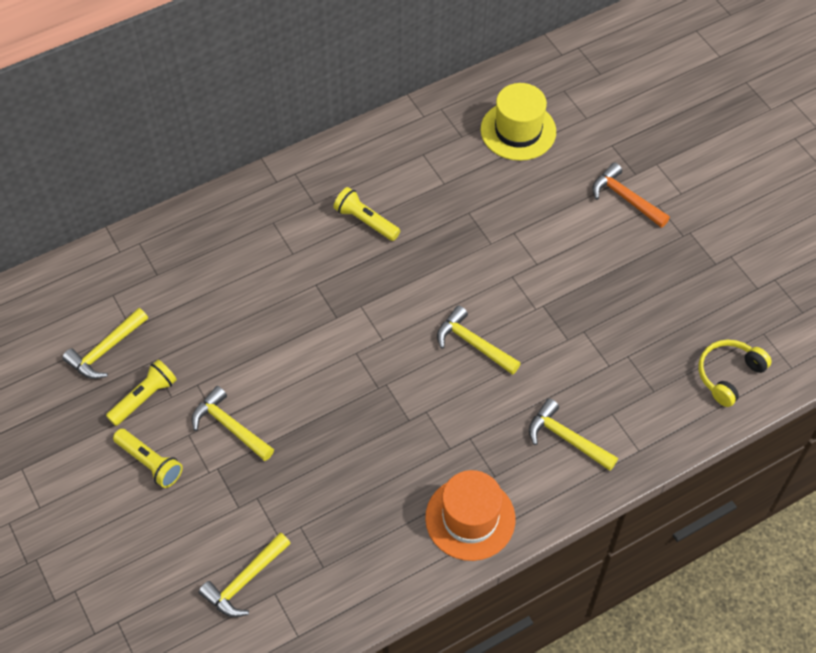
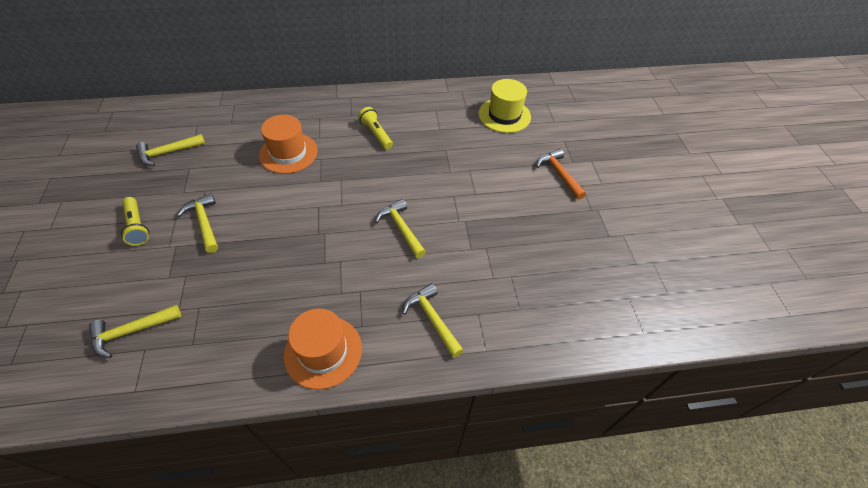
camera: 20 degrees right, 5 degrees down
(144, 398) = (167, 187): yellow flashlight -> none
(268, 292) = (288, 153): none -> orange hat
(728, 375) = (587, 319): yellow headphones -> none

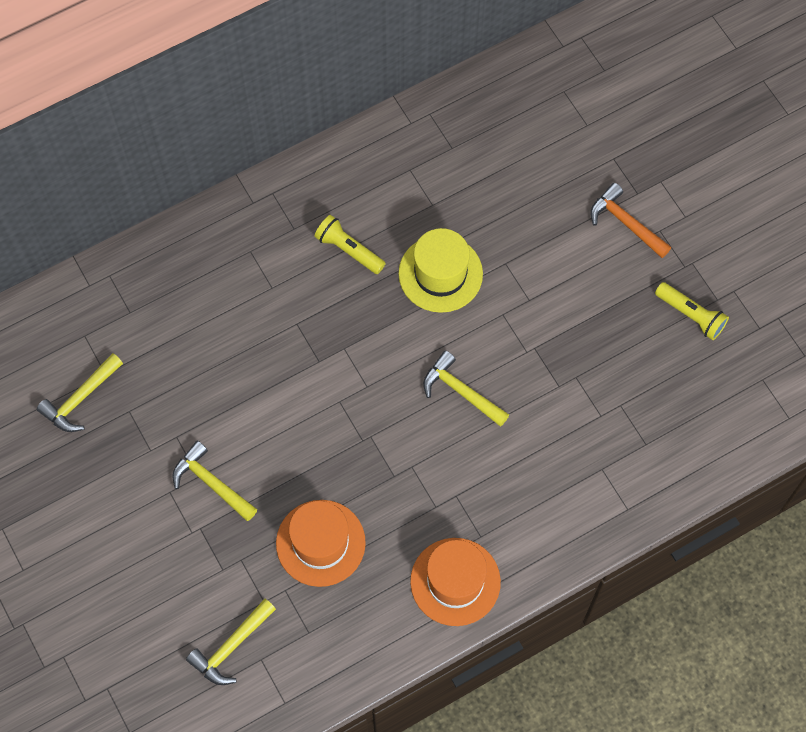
camera: 20 degrees left, 15 degrees up
(137, 226) = (132, 522): yellow flashlight -> yellow flashlight (691, 315)
(288, 153) = (247, 332): orange hat -> orange hat (320, 543)
(432, 319) = (554, 496): yellow hammer -> none
(504, 115) = (513, 141): yellow hat -> yellow hat (440, 274)

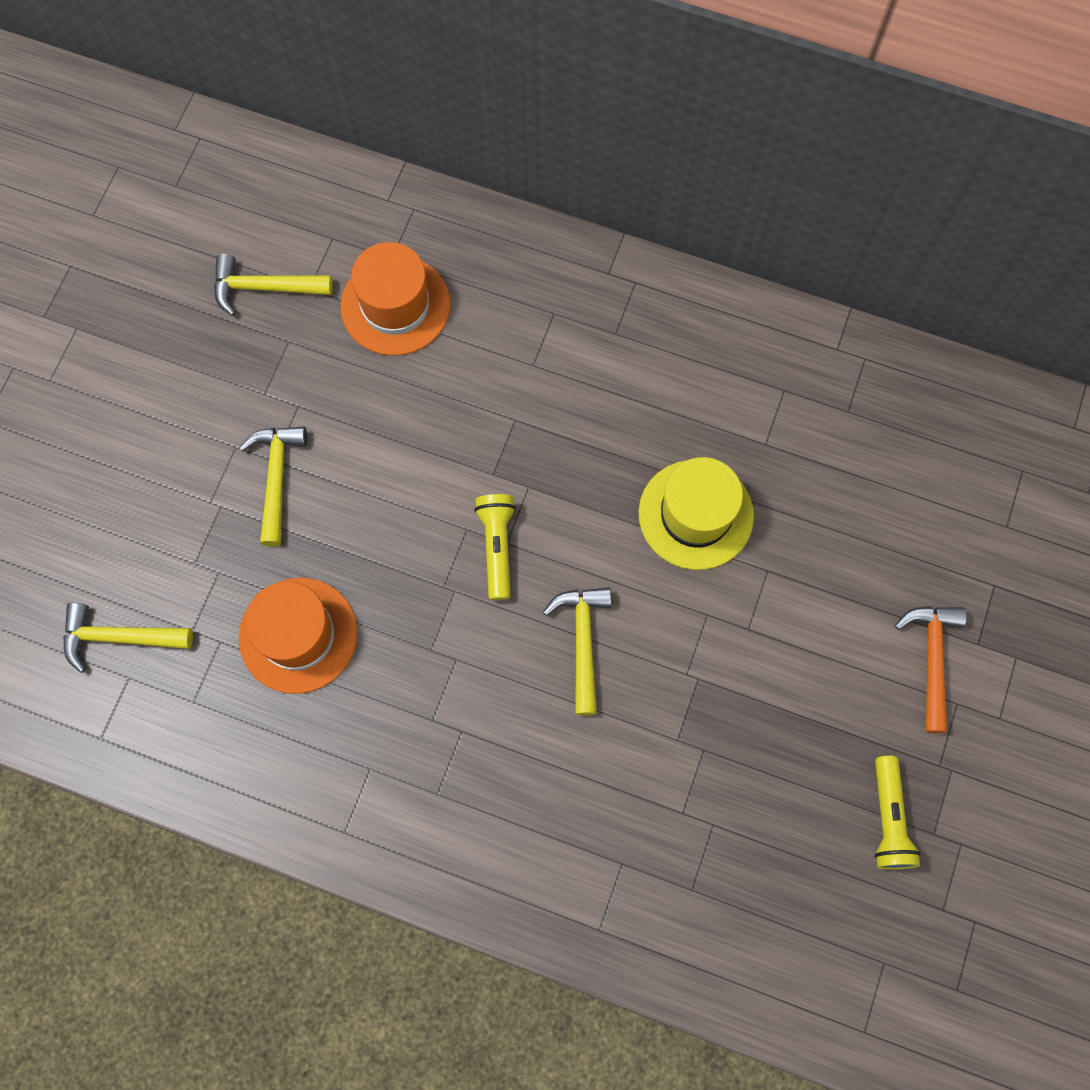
camera: 50 degrees right, 5 degrees up
(348, 250) = (640, 403): yellow flashlight -> yellow flashlight (497, 547)
(455, 581) = (365, 807): orange hat -> orange hat (395, 305)

